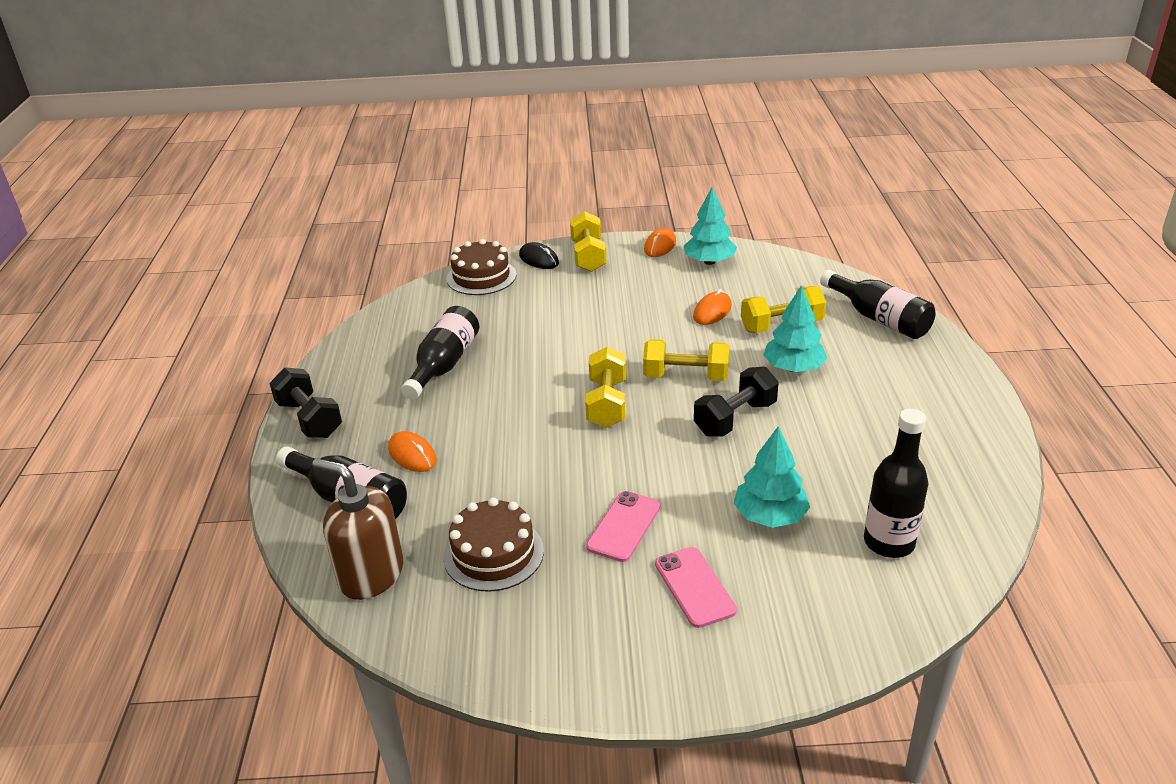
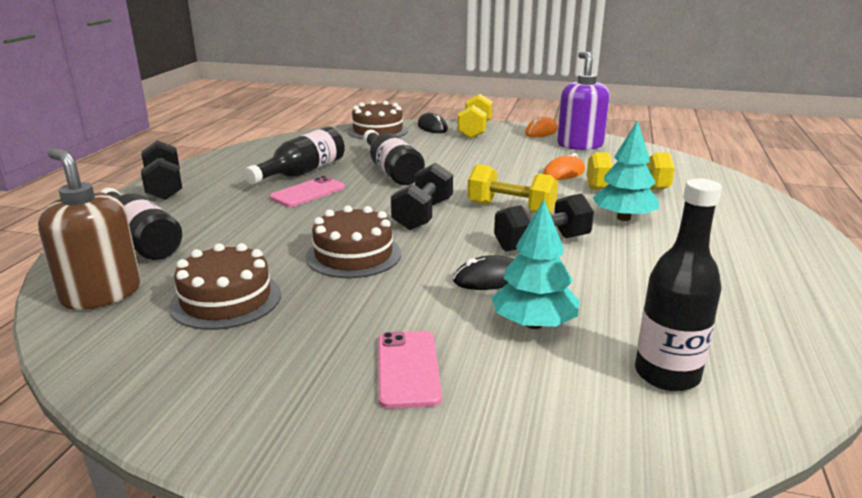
camera: 15 degrees right, 10 degrees down
(412, 455) = (222, 220): orange mouse -> none
(573, 472) = (353, 255): none -> brown cake
(607, 403) = (423, 215): yellow dumbbell -> black dumbbell
(624, 526) = (370, 303): pink phone -> pink phone (308, 193)
(709, 262) = (580, 145): turquoise tree -> purple soap dispenser
(710, 474) = (489, 279): none -> black mouse
(879, 318) = (731, 198): black bottle -> black bottle (391, 171)

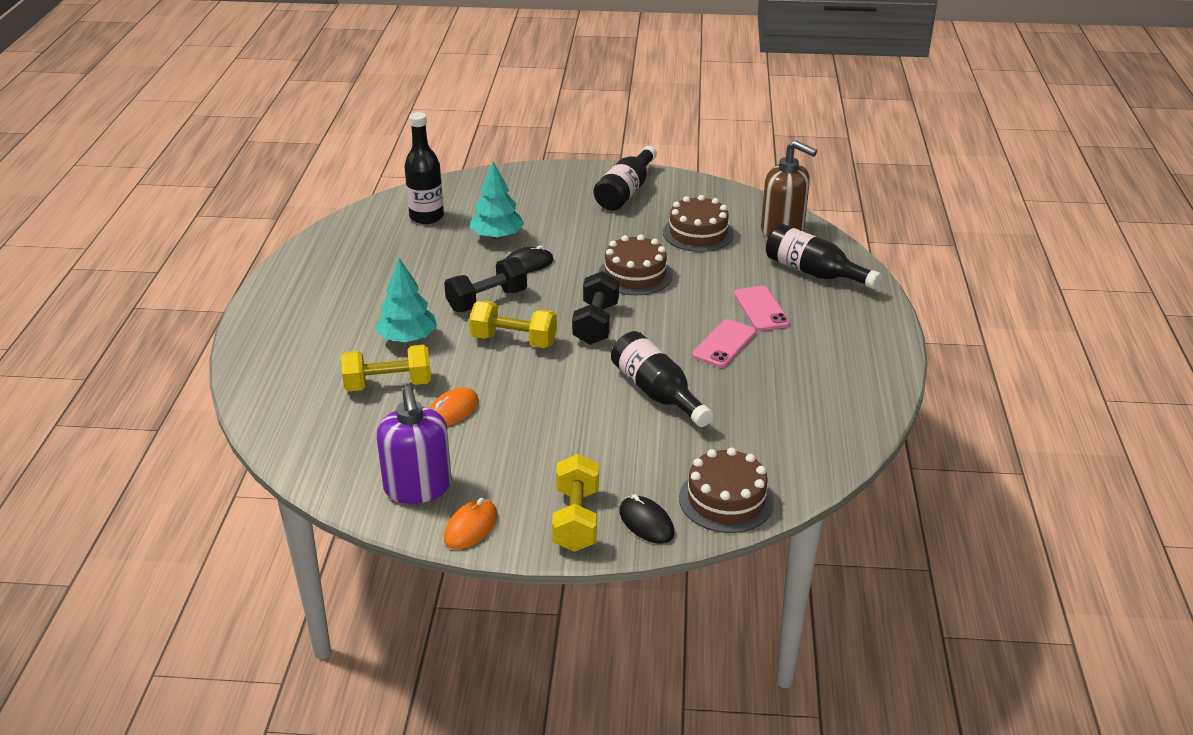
camera: 170 degrees right, 10 degrees up
(164, 187) = (877, 337): black dumbbell -> none
(302, 172) = (756, 378): black bottle -> black bottle (626, 192)
(408, 369) = (566, 207): pink phone -> pink phone (761, 309)

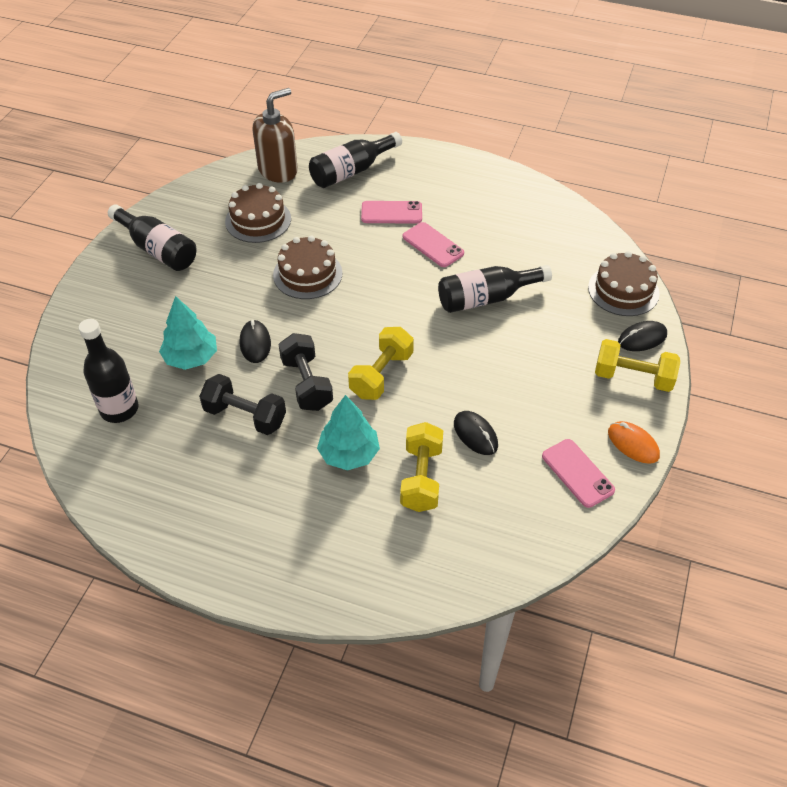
camera: 75 degrees left, 15 degrees up
(418, 487) = (577, 473): purple soap dispenser -> pink phone
(452, 411) = (475, 434): orange mouse -> black mouse
(596, 324) = (375, 315): black dumbbell -> black dumbbell (245, 416)

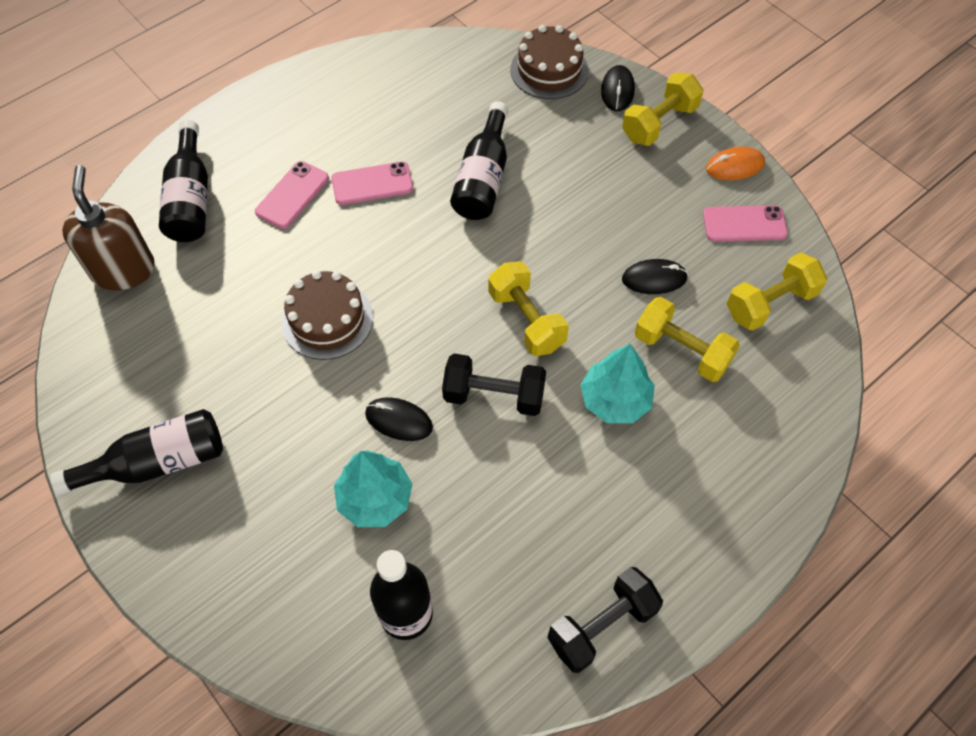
camera: 60 degrees left, 10 degrees up
(245, 416) = (502, 478): black dumbbell -> black dumbbell (602, 625)
(258, 220) = (195, 329): brown cake -> none
(510, 521) = (770, 303): none -> yellow dumbbell

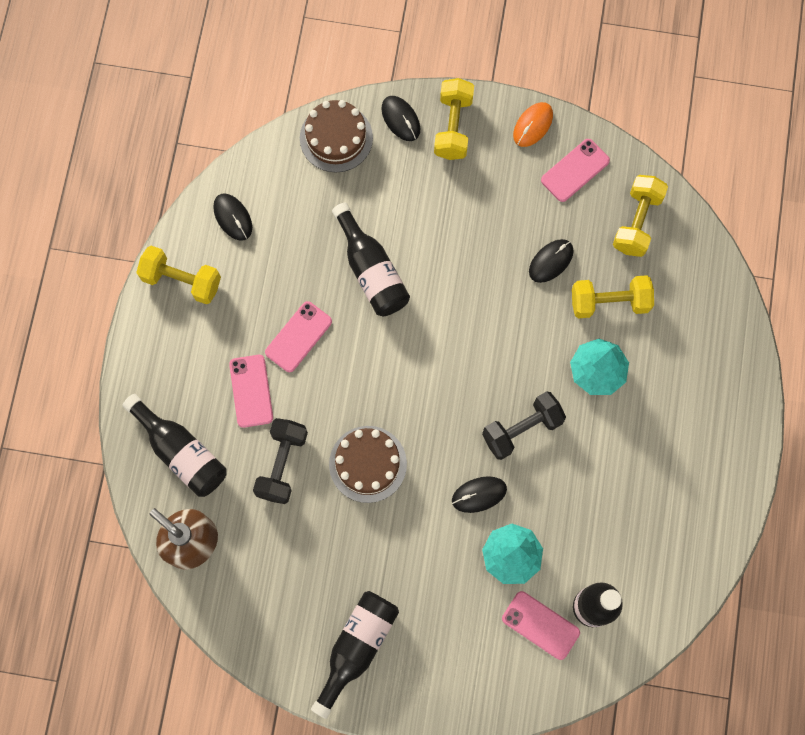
camera: 40 degrees left, 15 degrees up
(339, 587) = (540, 625): none -> pink phone
(409, 70) = (233, 217): none -> black mouse
(526, 320) = (496, 359): yellow dumbbell -> yellow dumbbell (182, 280)
(602, 625) = (703, 521): black dumbbell -> black dumbbell (282, 464)

